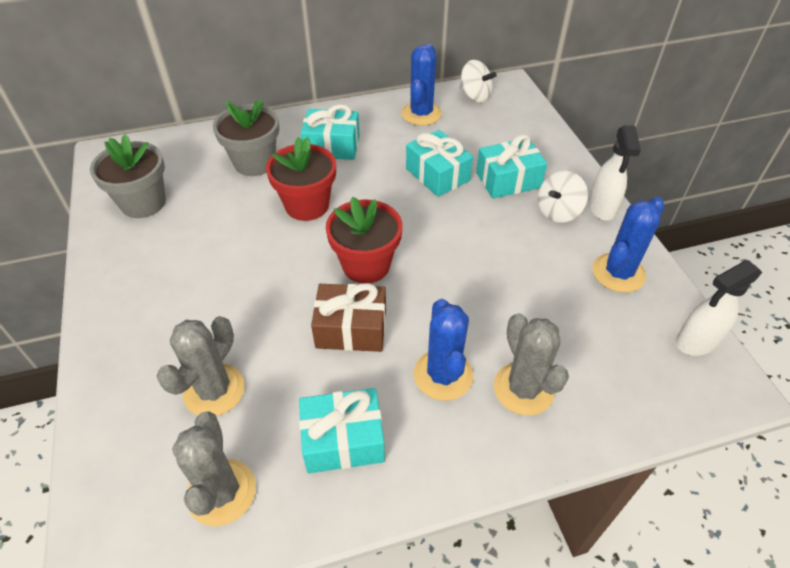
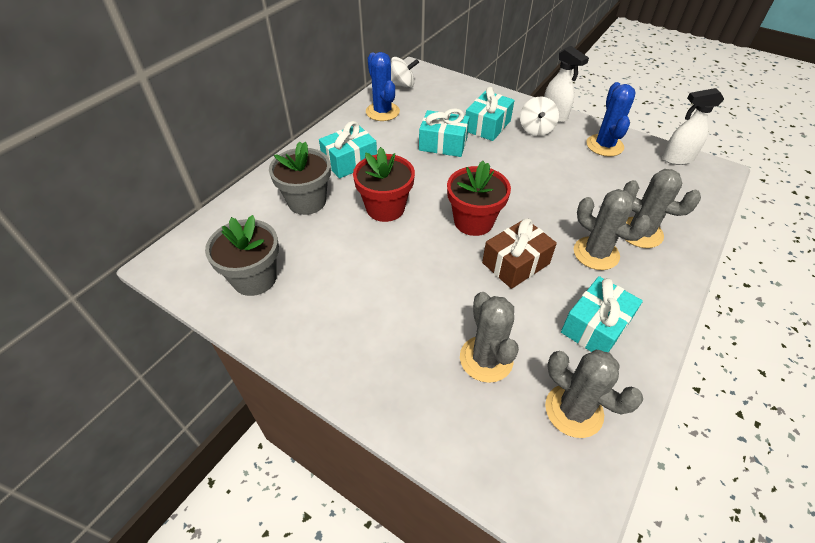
camera: 40 degrees left, 0 degrees up
(443, 375) = (596, 253): blue cactus -> grey cactus
(696, 342) = (677, 159): white spray bottle -> white spray bottle turned 60 degrees clockwise

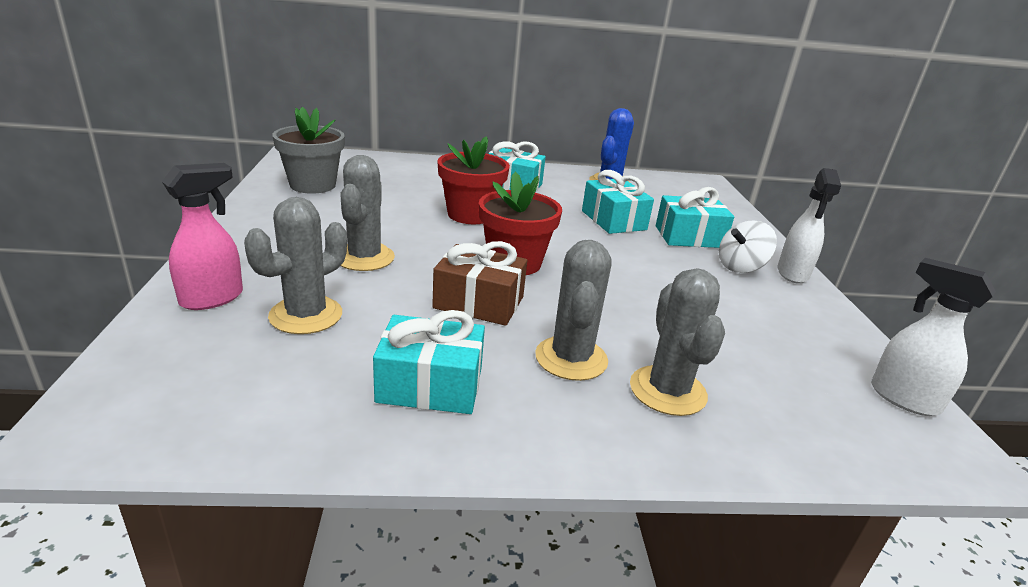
camera: 50 degrees right, 20 degrees down
(307, 201) = (432, 181): grey flower pot -> none
(402, 85) = (668, 182): white spinning top -> none
(431, 407) = (213, 298): none -> pink spray bottle
(574, 410) = (266, 395): grey cactus -> grey cactus (364, 257)
(604, 145) = (805, 323): blue cactus -> none

